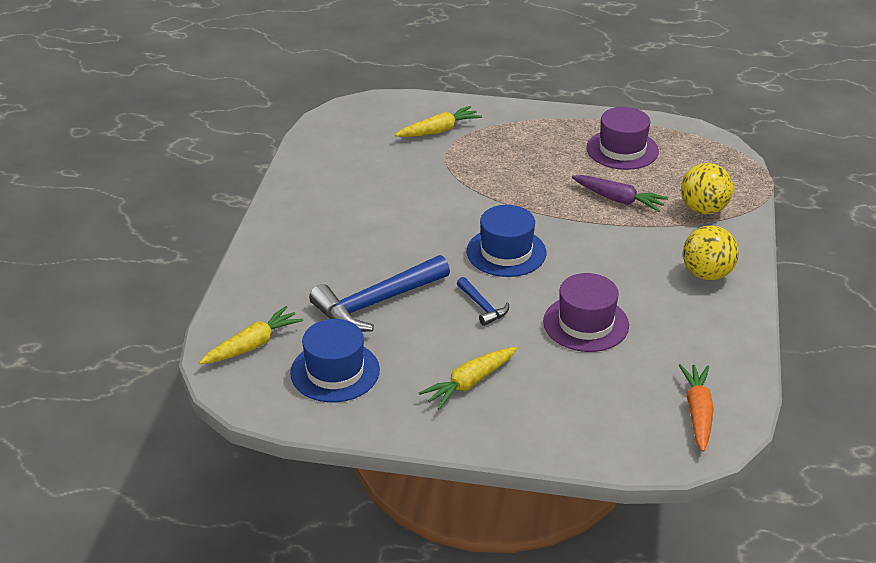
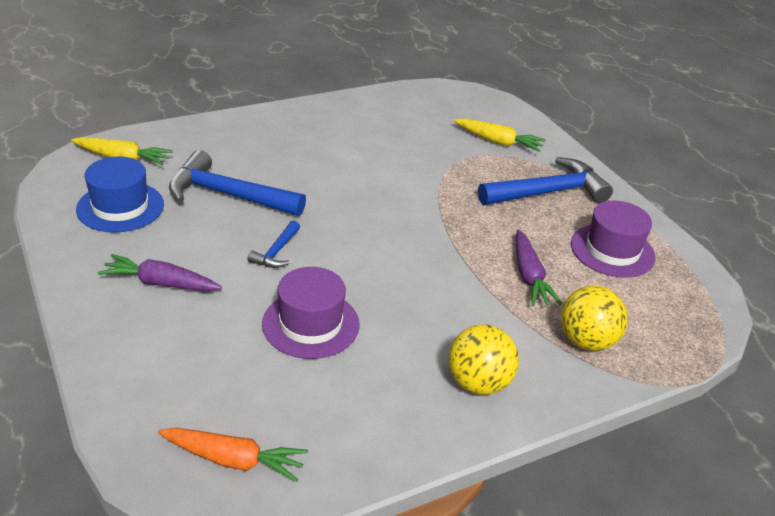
camera: 50 degrees right, 0 degrees up
(469, 383) = (161, 283): yellow carrot -> purple carrot
(506, 252) = (369, 237): blue hat -> none
(529, 141) = (548, 192): none -> blue hammer
(697, 412) = (233, 460): orange carrot -> orange carrot turned 45 degrees clockwise

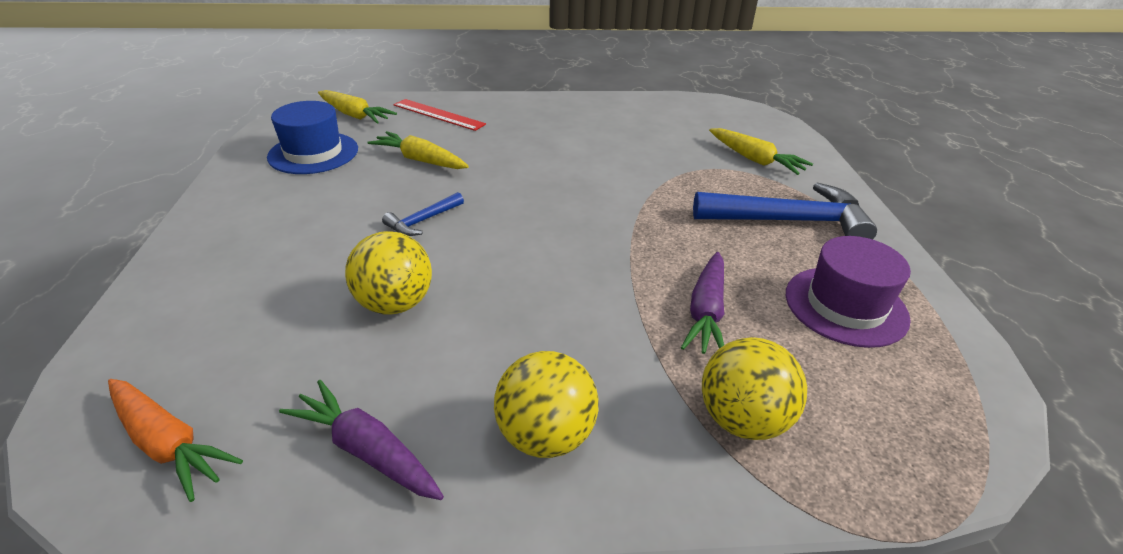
camera: 25 degrees right, 0 degrees up
(161, 283) = (283, 226): purple carrot -> purple carrot (367, 450)
(205, 143) = (438, 114): none -> red ruler
(227, 195) = (420, 160): blue hammer -> yellow carrot
(311, 324) = (395, 304): purple hat -> yellow ball

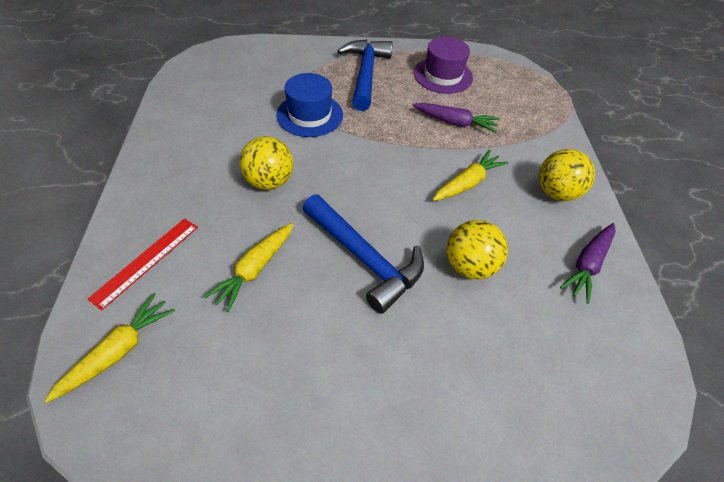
camera: 90 degrees left, 15 degrees up
(168, 443) = (616, 370): orange carrot -> none
(313, 153) = (219, 377): blue hat -> blue hat (310, 115)
(422, 221) = (365, 258): blue hammer -> blue hammer, size x2.07
(742, 419) = (527, 125): yellow ball -> yellow ball (269, 181)
(754, 159) = (287, 69): yellow carrot -> yellow carrot (467, 183)

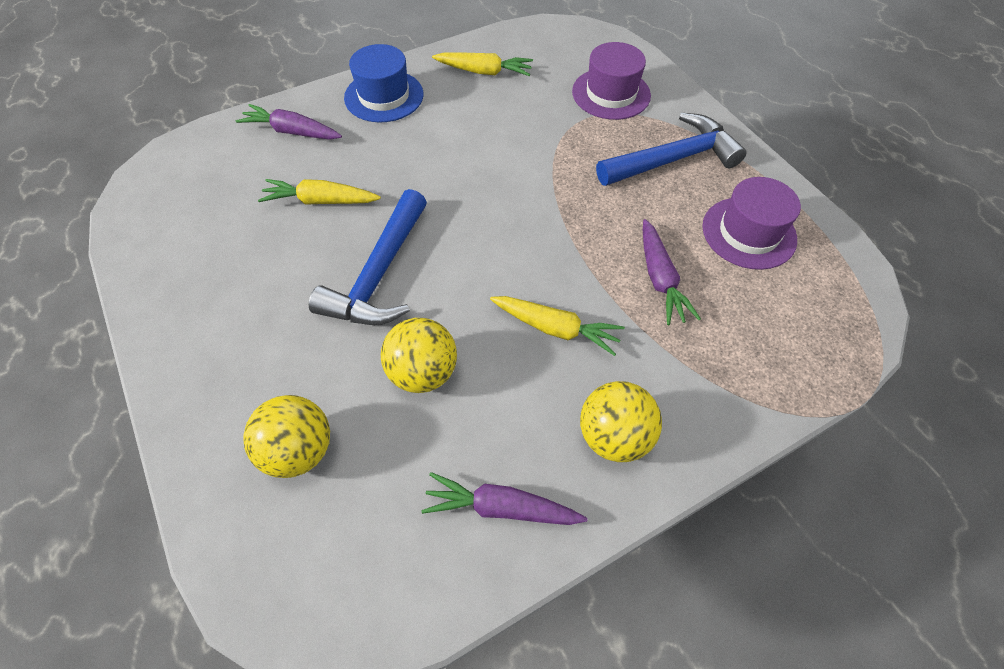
camera: 65 degrees right, 5 degrees up
(118, 351) = (203, 162): yellow carrot -> yellow carrot (484, 72)
(146, 261) = (292, 132): red ruler -> purple carrot
(269, 181) = (433, 160): yellow ball -> yellow ball (299, 450)
(285, 70) = (611, 93): none -> purple hat
(310, 115) = (554, 145): blue hat -> blue hat (384, 96)

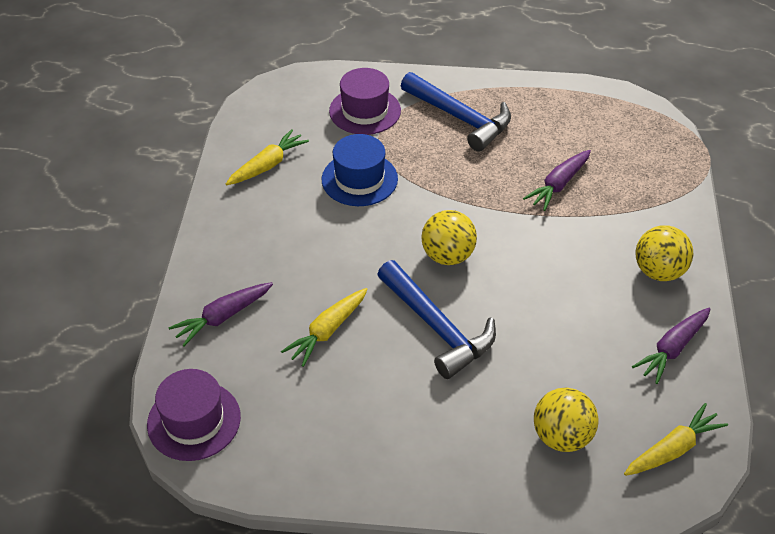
camera: 55 degrees left, 10 degrees down
(384, 96) = (235, 239): blue hat -> blue hat (359, 179)
(423, 372) = (545, 341): yellow ball -> yellow ball (447, 256)
(555, 328) = (559, 256): yellow carrot -> yellow carrot (672, 449)
(660, 279) = (558, 185): purple carrot -> purple carrot turned 105 degrees clockwise
(673, 159) = (460, 118): blue hammer -> blue hammer turned 120 degrees clockwise
(749, 233) = (555, 123): purple hat -> purple hat (194, 420)

